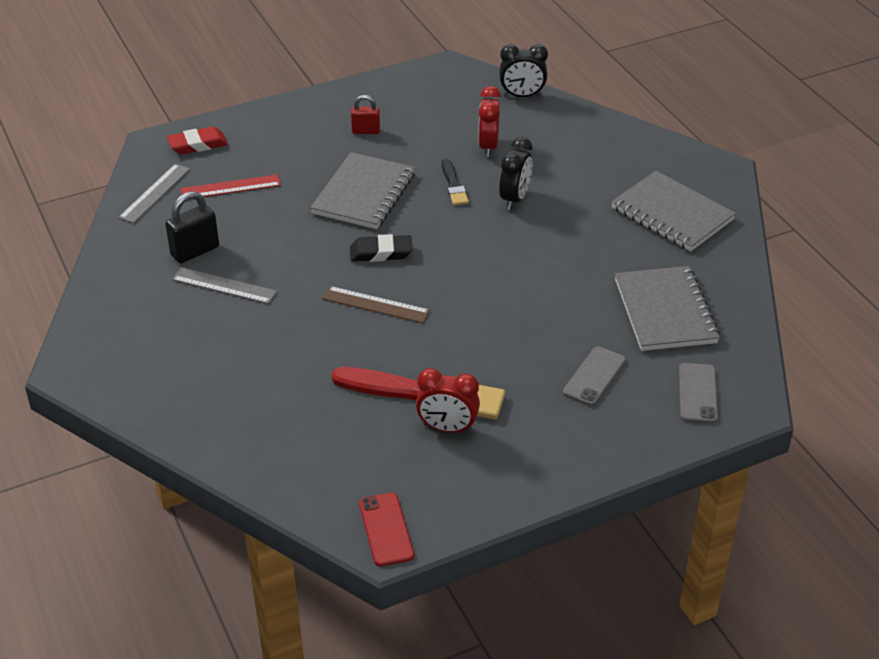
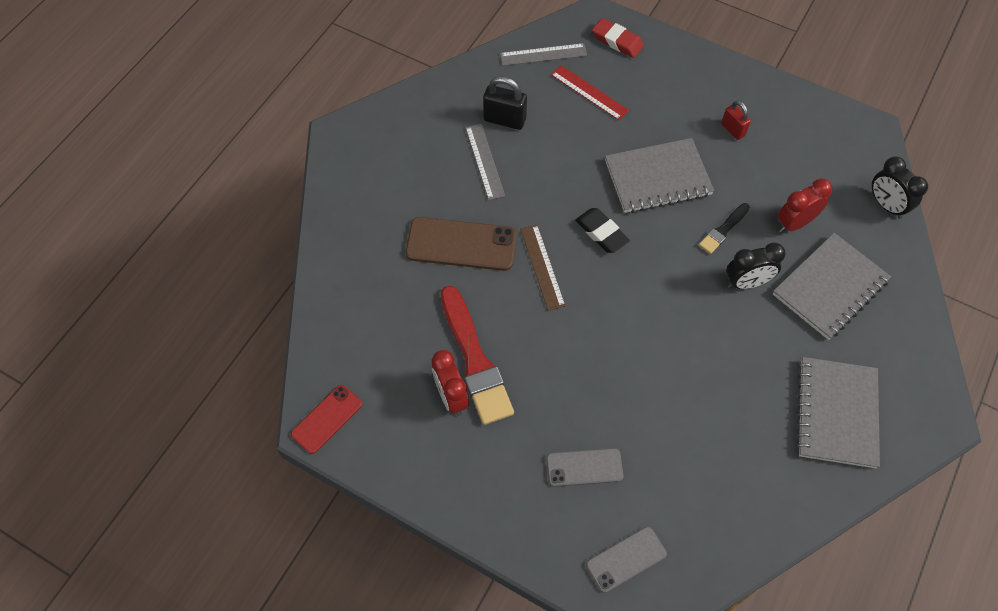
camera: 55 degrees right, 20 degrees up
(295, 344) = (461, 244): none -> brown phone
(665, 311) = (705, 478): grey notebook -> grey notebook (830, 288)

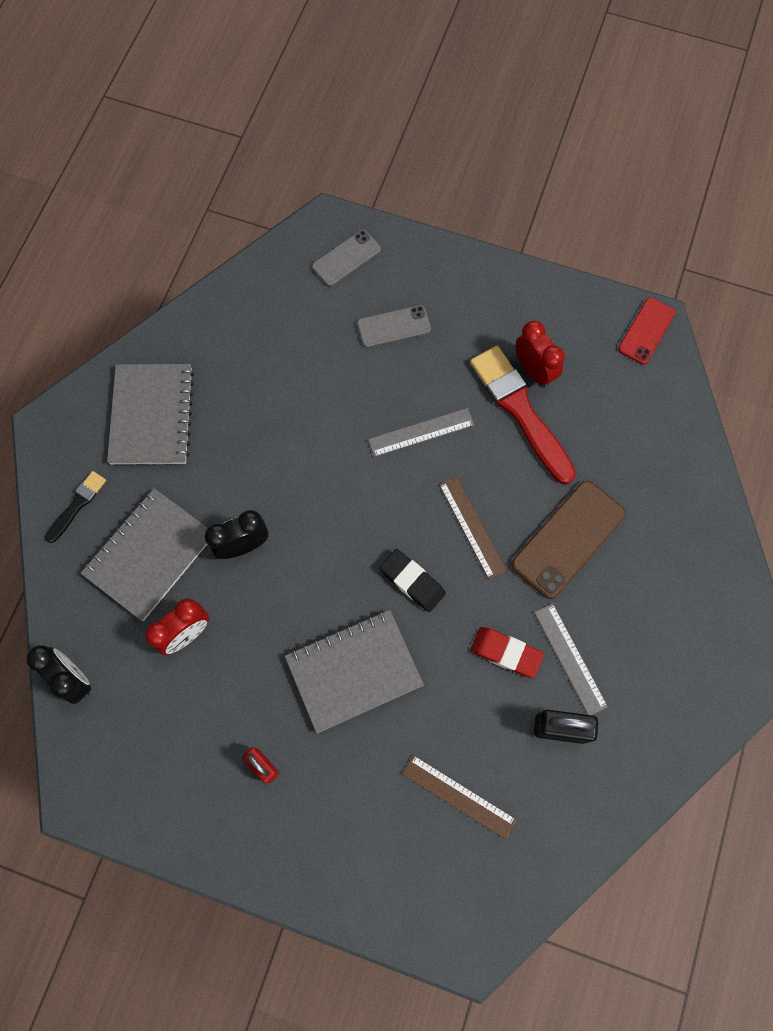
camera: 170 degrees right, 10 degrees up
(461, 244) = (568, 539): brown phone -> brown phone turned 45 degrees counterclockwise
(543, 54) = (533, 855): grey ruler -> grey ruler (421, 432)
(589, 92) = (458, 796): red ruler -> brown ruler
(617, 41) = (433, 902): red eraser -> red eraser (506, 653)
(723, 230) = (271, 610): black brush -> black brush (77, 505)

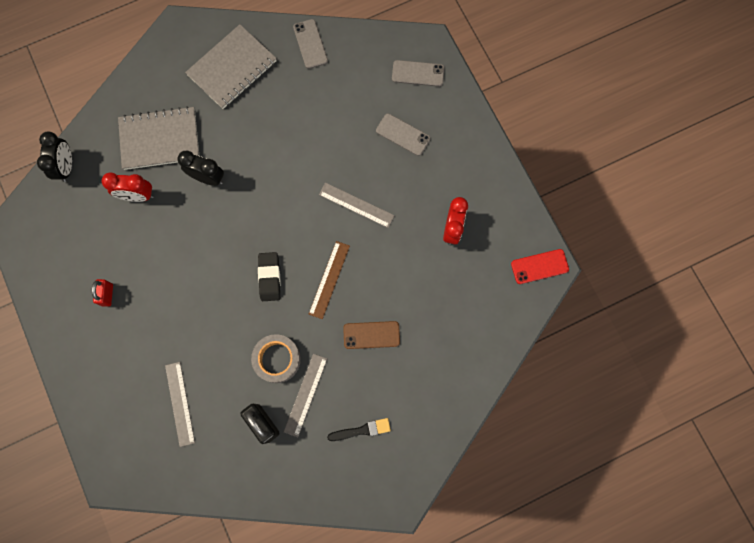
camera: 45 degrees right, 5 degrees up
(77, 505) = (152, 81): black brush -> black brush (362, 430)
(209, 322) = (310, 44): none -> grey phone
(354, 671) = (195, 293): grey notebook -> none
(458, 796) = (180, 403): brown ruler -> grey ruler
(506, 653) = (277, 359): red eraser -> grey tape
(520, 410) = (421, 243): red brush -> none
(568, 539) = (371, 335): brown phone -> brown phone, size x0.62

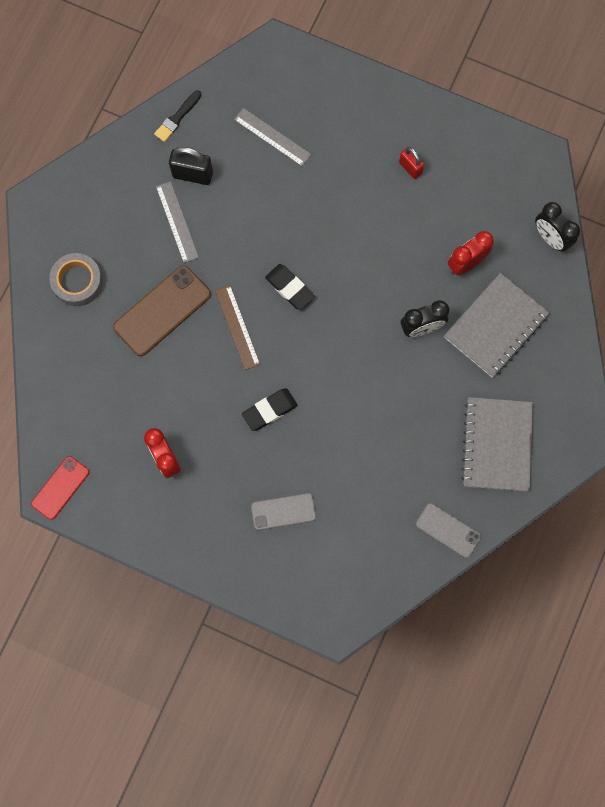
camera: 140 degrees right, 0 degrees up
(277, 359) = (224, 230): grey tape -> grey tape (77, 282)
(356, 205) = (269, 410): grey ruler -> black eraser
(362, 430) = (108, 231): black brush -> black brush (177, 118)
(371, 335) = (162, 310): brown phone -> brown phone, size x1.62
(418, 73) = (320, 586): grey phone -> none

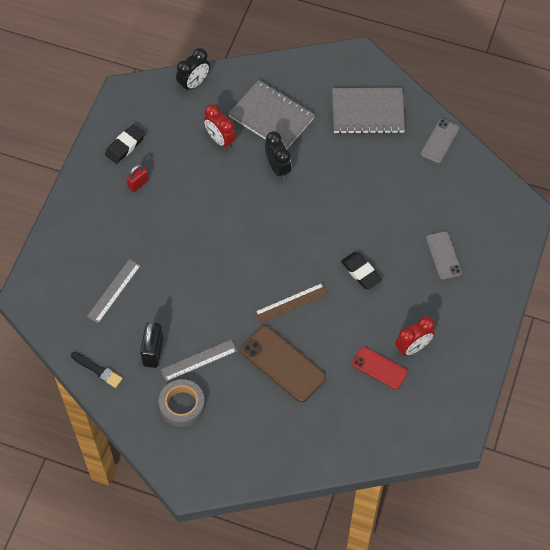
camera: 95 degrees left, 15 degrees down
(60, 487) = (450, 428): red phone -> red phone (379, 368)
(77, 282) = (262, 437): grey tape -> grey tape (182, 405)
(289, 288) = (253, 266): black eraser -> black eraser (125, 146)

